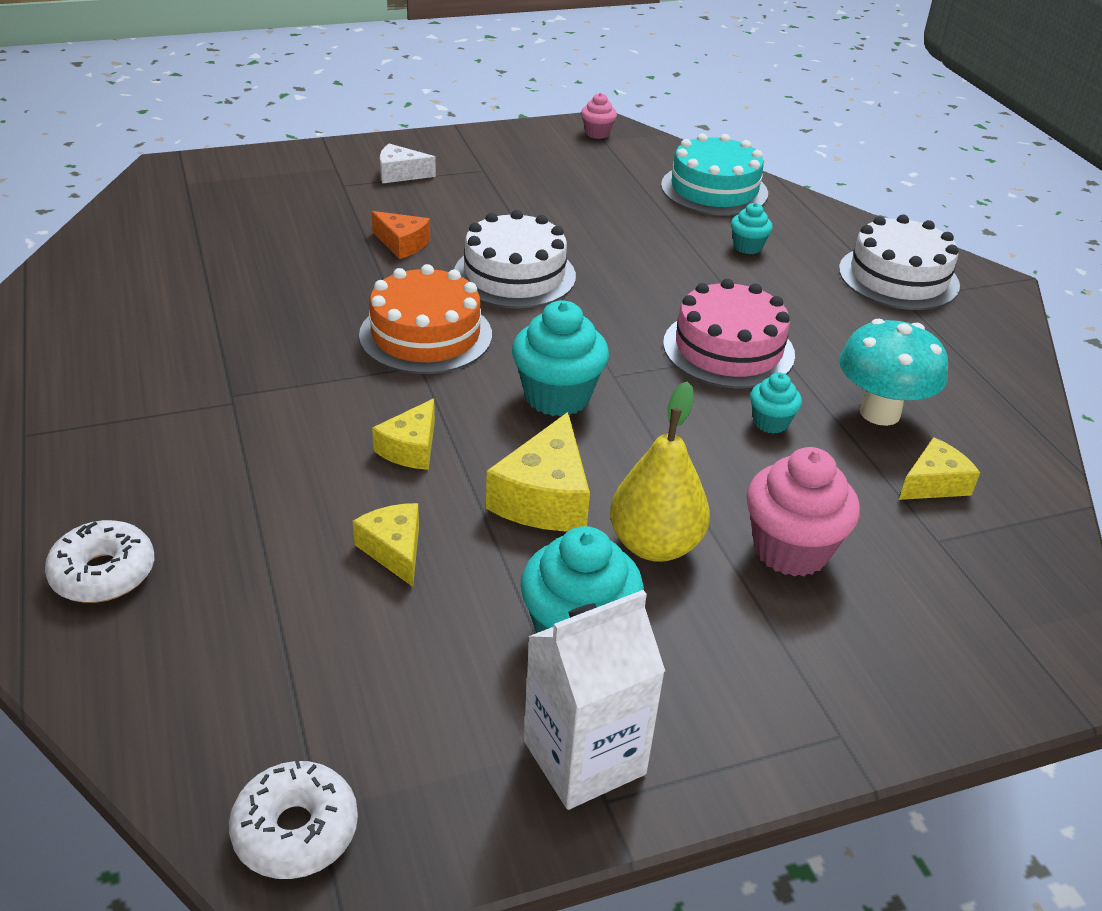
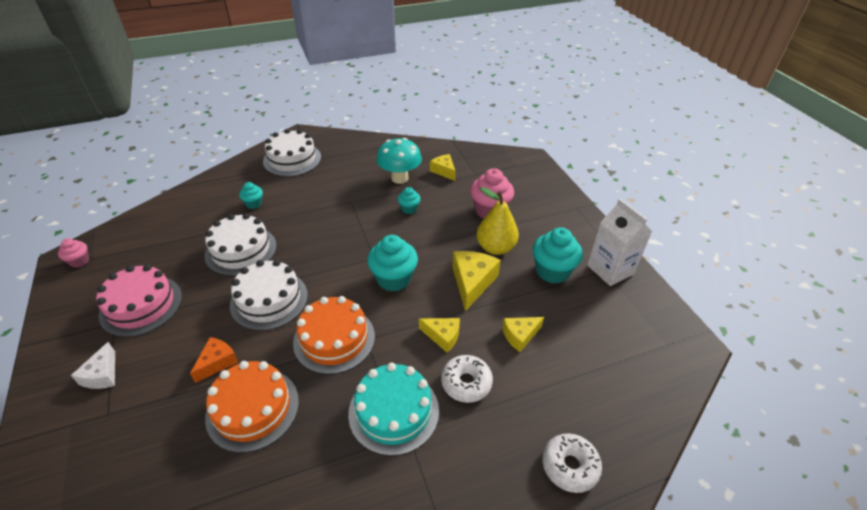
camera: 90 degrees left, 5 degrees up
(295, 830) = (678, 351): white donut -> white donut (466, 383)
(319, 275) = (253, 408): none -> orange cake
(544, 497) = (472, 282): yellow cheese -> yellow cheese turned 90 degrees counterclockwise
(626, 244) = (241, 250): none -> white cake
(714, 189) = (183, 212): turquoise cake -> turquoise cake (393, 411)
(728, 349) = (351, 217): pink cake -> pink cake (141, 305)

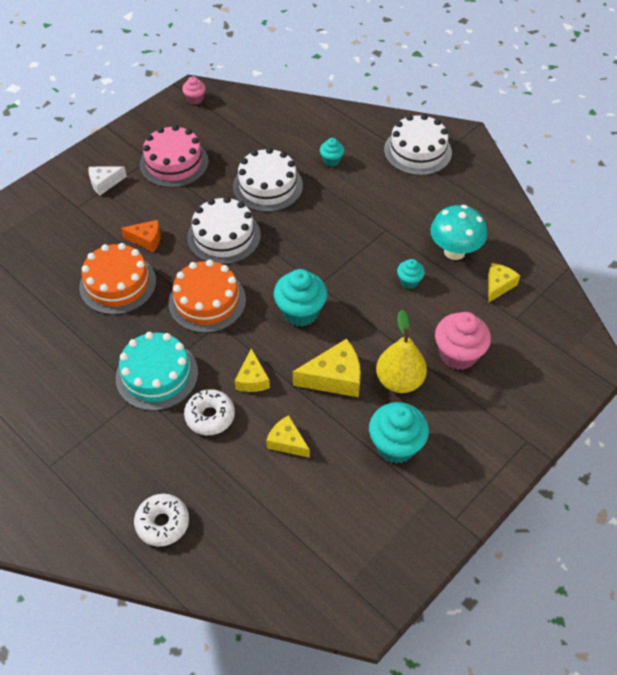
camera: 65 degrees right, 10 degrees up
(610, 269) = (435, 504): white carton -> none

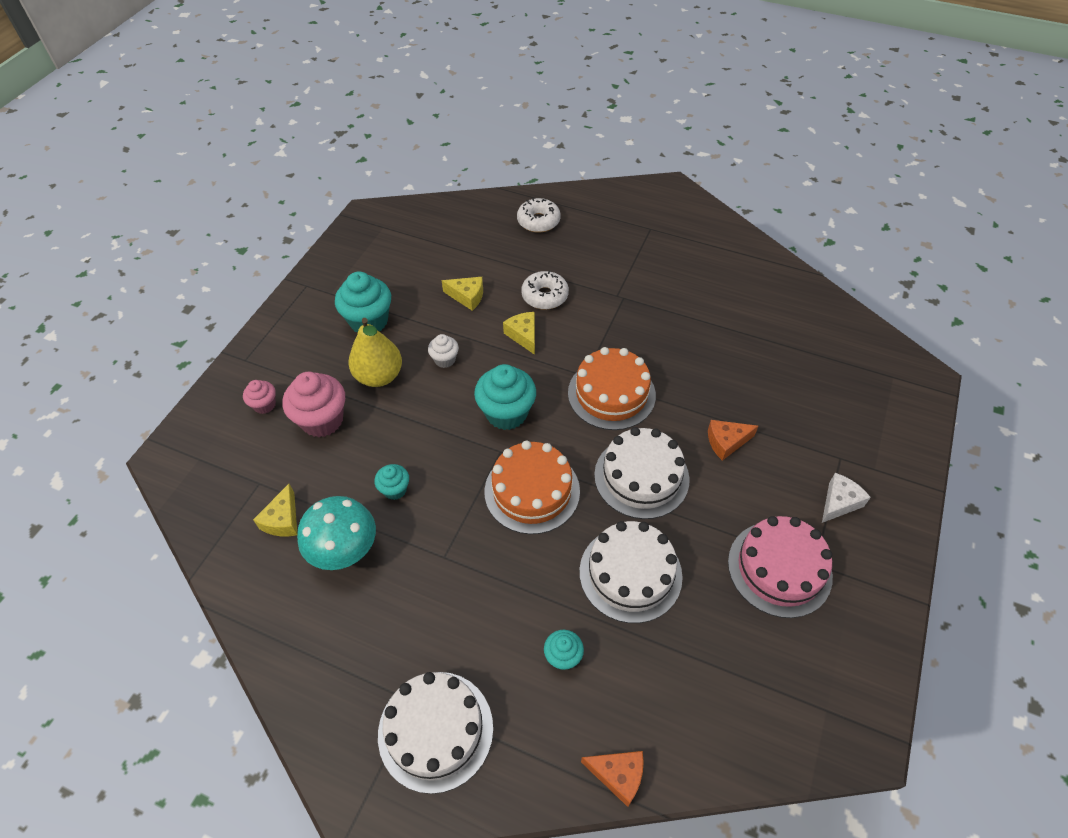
camera: 160 degrees right, 0 degrees up
(118, 284) = (716, 382): orange cake -> orange cake (532, 491)
(157, 375) = (613, 313): turquoise cake -> none
(195, 99) = (844, 716): pink cupcake -> pink cupcake (264, 405)
(327, 111) = (618, 775): none -> orange cheese
(334, 378) = (445, 360): yellow cheese -> white cupcake

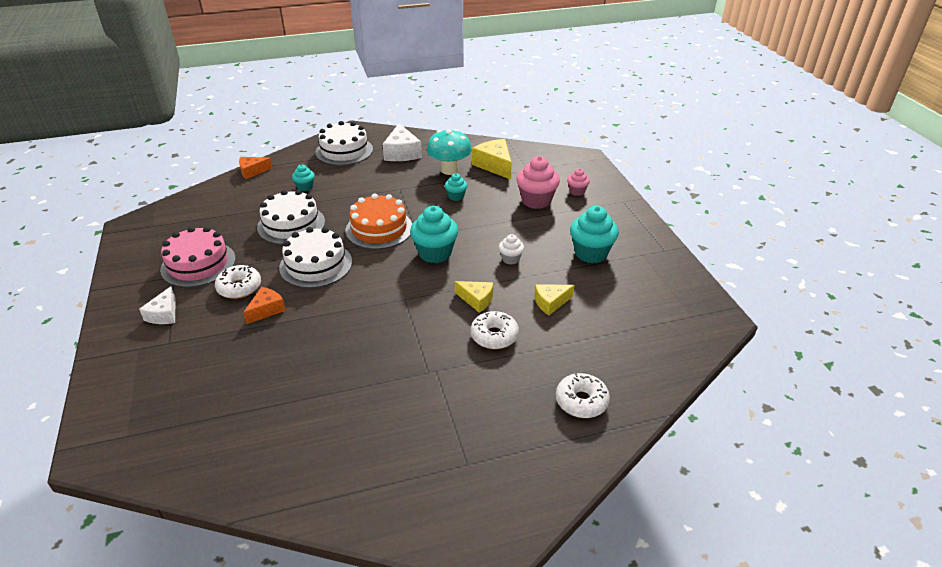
camera: 140 degrees right, 15 degrees down
(283, 520) = (494, 165): yellow cheese -> yellow cheese, size x1.58
(360, 651) = (402, 153): none -> white cheese
(379, 376) = (537, 232): yellow pear -> none
(611, 394) = (374, 297): orange cake -> none
(743, 493) = (239, 287): none -> white donut

